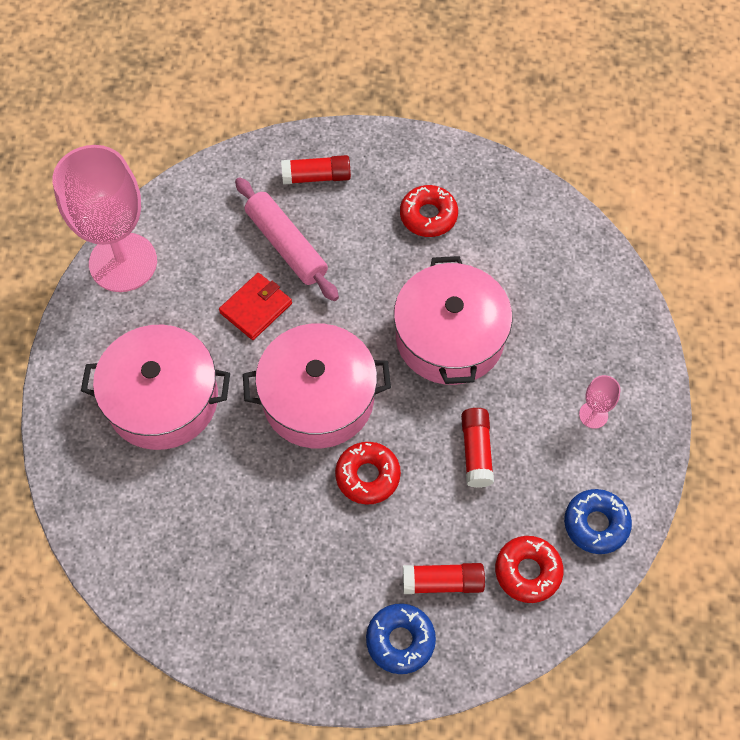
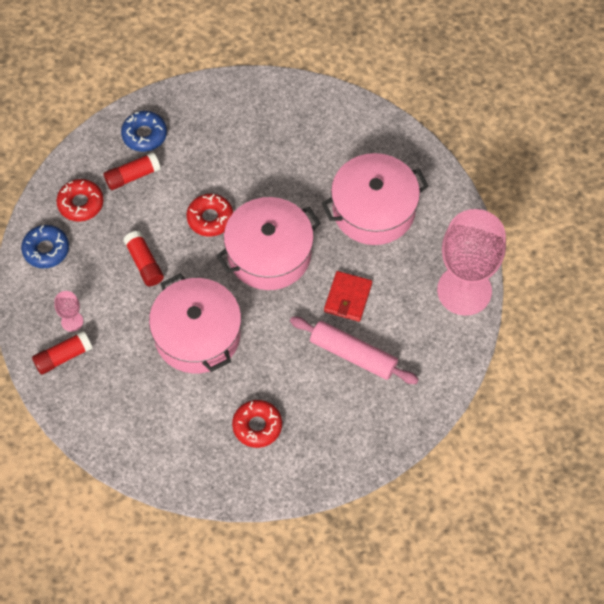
camera: 155 degrees right, 0 degrees up
(316, 177) = (362, 422): red glue stick -> red glue stick (63, 356)

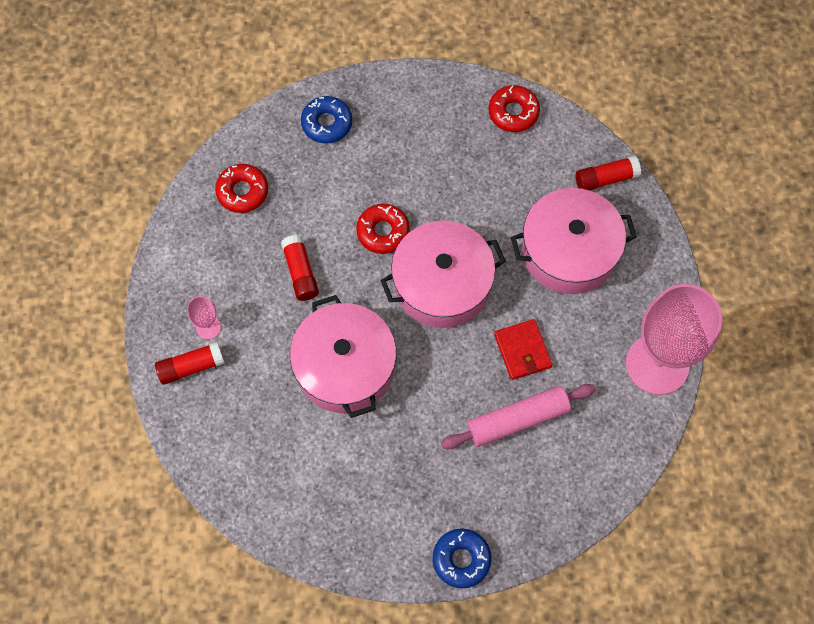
camera: 10 degrees right, 5 degrees up
(46, 249) = (195, 239): blue donut -> blue donut (461, 559)
(132, 176) = (305, 169): red glue stick -> red glue stick (606, 179)
(257, 426) = (394, 486): red donut -> red donut (513, 112)
(348, 298) = (522, 351): red wallet -> red wallet turned 45 degrees counterclockwise
(353, 354) = (517, 419): pink rolling pin -> pink rolling pin turned 60 degrees counterclockwise

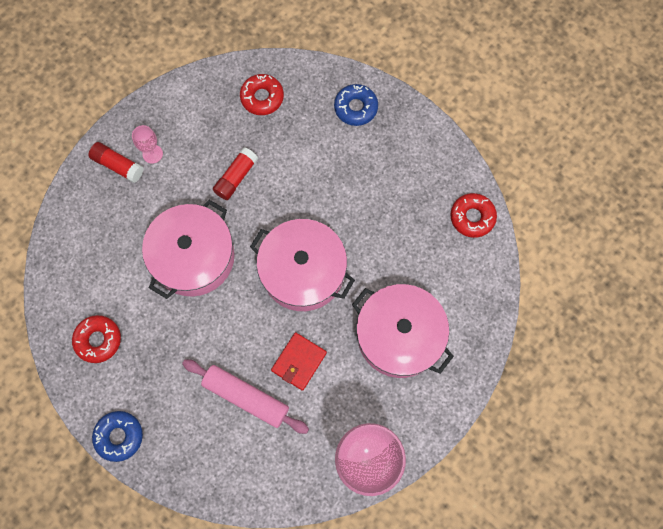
camera: 50 degrees right, 5 degrees up
(383, 232) = (308, 204): red donut -> red donut (98, 340)
(606, 179) = (477, 318): red glue stick -> none

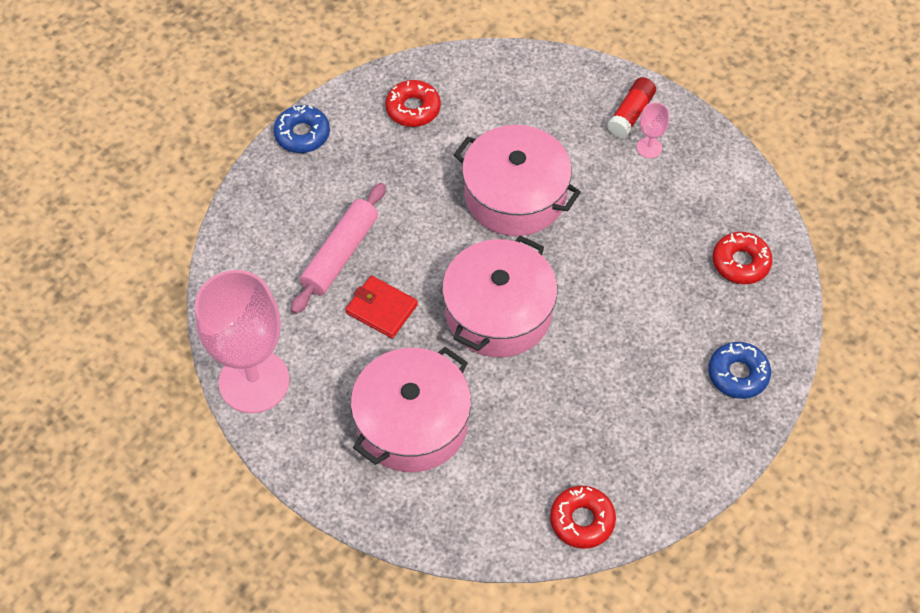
camera: 90 degrees right, 15 degrees down
(236, 177) = (623, 236): red glue stick -> none

